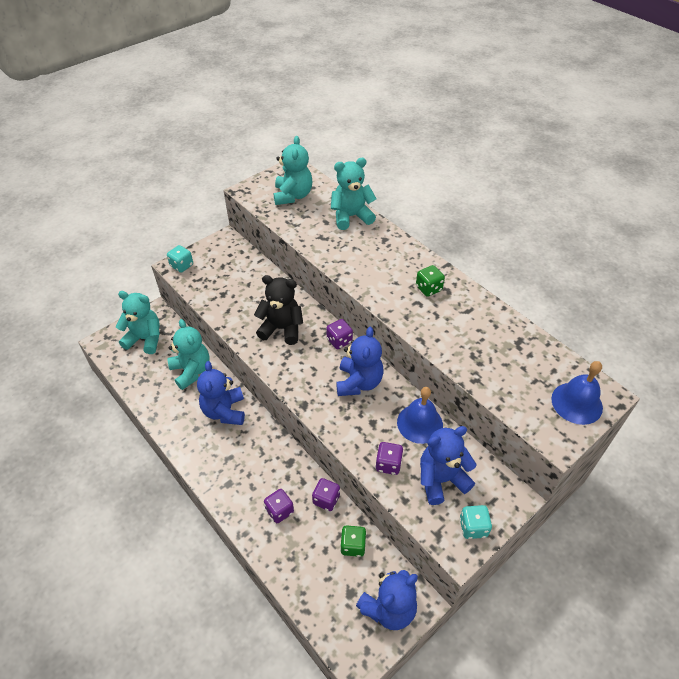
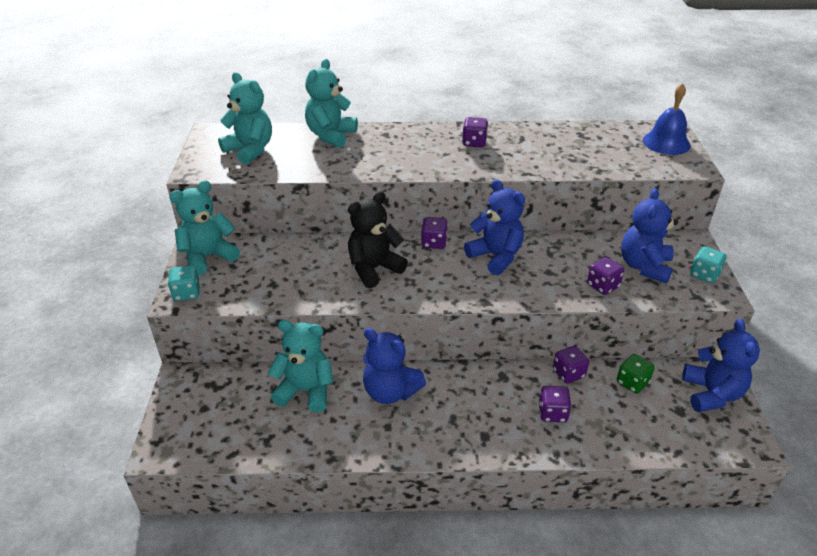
camera: 50 degrees left, 10 degrees down
(145, 339) = (208, 407): turquoise teddy bear -> turquoise teddy bear (208, 257)
(419, 423) = (576, 247): blue bell -> none
(428, 288) = (474, 143): green dice -> purple dice

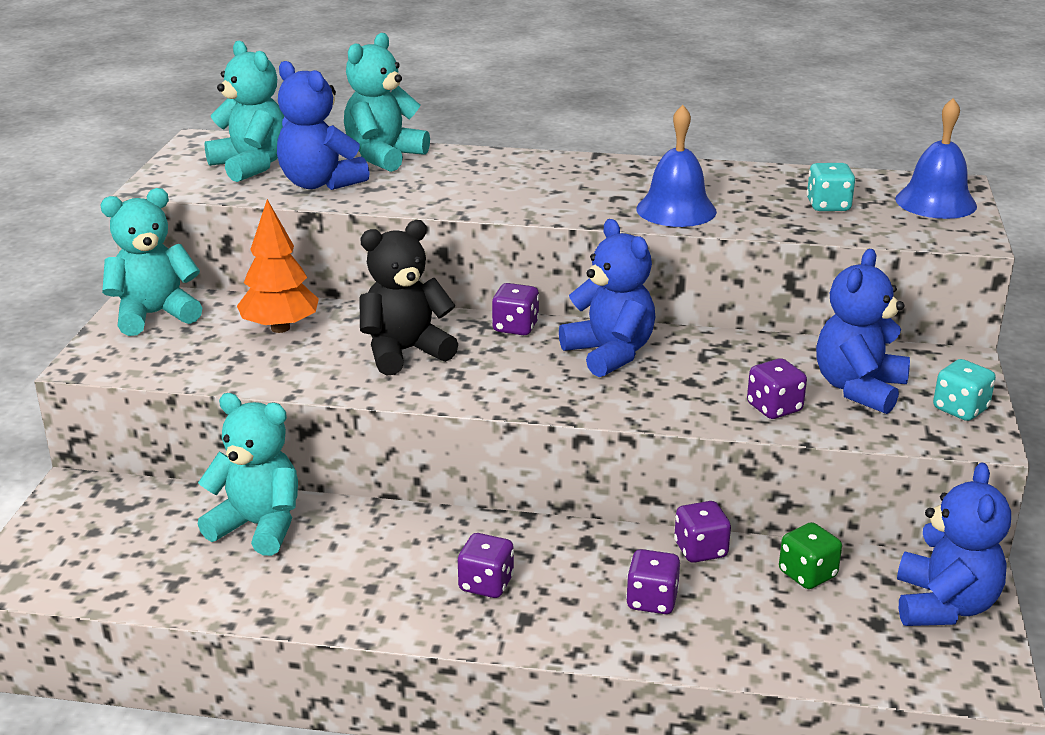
camera: 10 degrees right, 10 degrees down
(187, 293) = (104, 357): turquoise dice -> turquoise dice (828, 206)
(291, 258) = (280, 328): none -> orange tree
(390, 391) = (393, 542): blue teddy bear -> blue teddy bear (320, 183)
(474, 143) = (609, 180): purple dice -> purple dice (486, 584)
(522, 162) = (676, 210): none -> blue bell

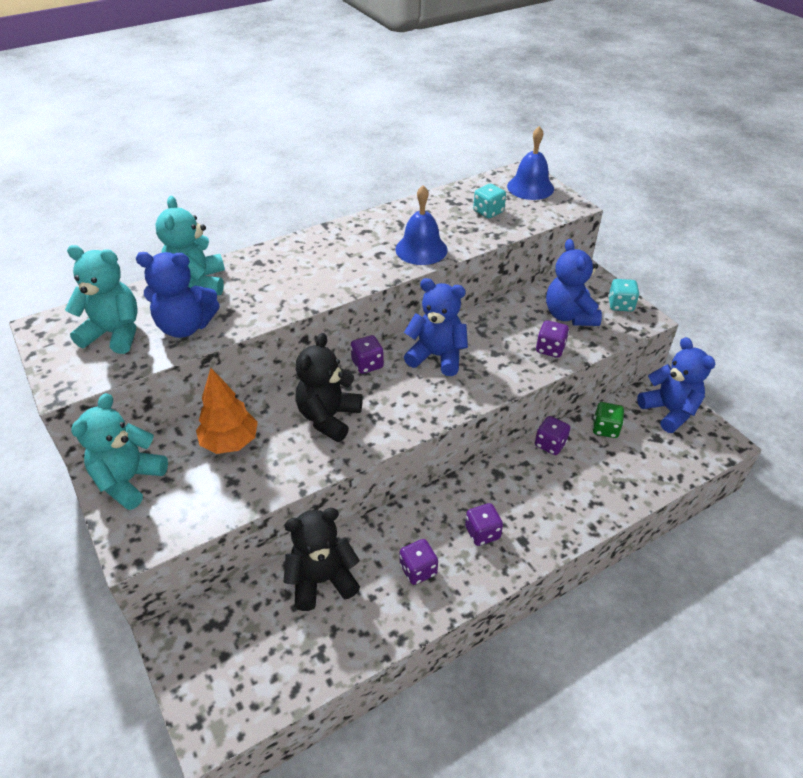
camera: 40 degrees left, 15 degrees up
(258, 526) = (322, 580): turquoise teddy bear -> black teddy bear
(652, 600) = (563, 489): purple dice -> purple dice (418, 570)

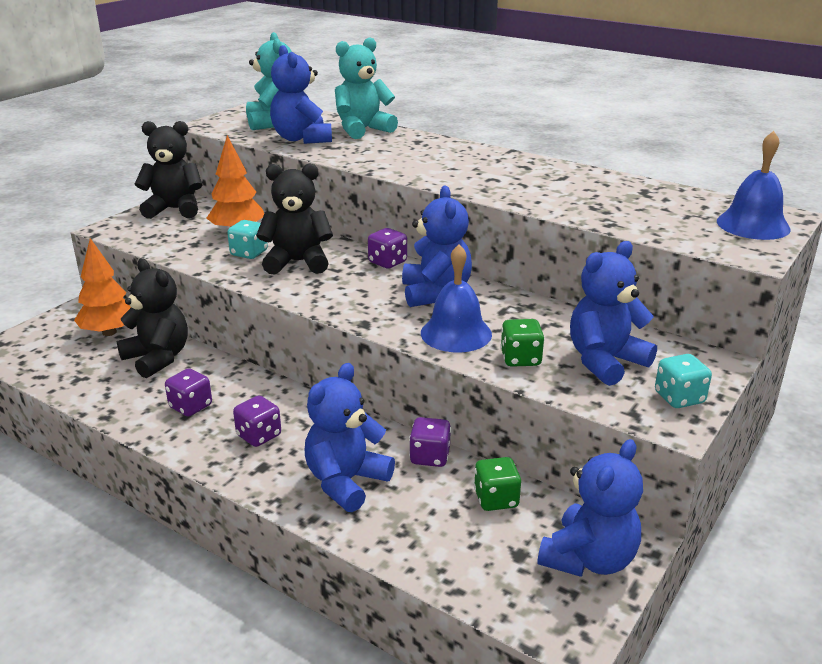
camera: 65 degrees right, 15 degrees down
(128, 480) = (174, 209): turquoise teddy bear -> black teddy bear
(243, 614) = (109, 332): none -> orange tree
(421, 249) = (526, 194): blue bell -> blue bell (456, 333)
(488, 212) = (653, 212): turquoise dice -> turquoise dice (249, 253)
(550, 349) = (520, 359): purple dice -> green dice
(560, 497) = (346, 482): none -> blue teddy bear

